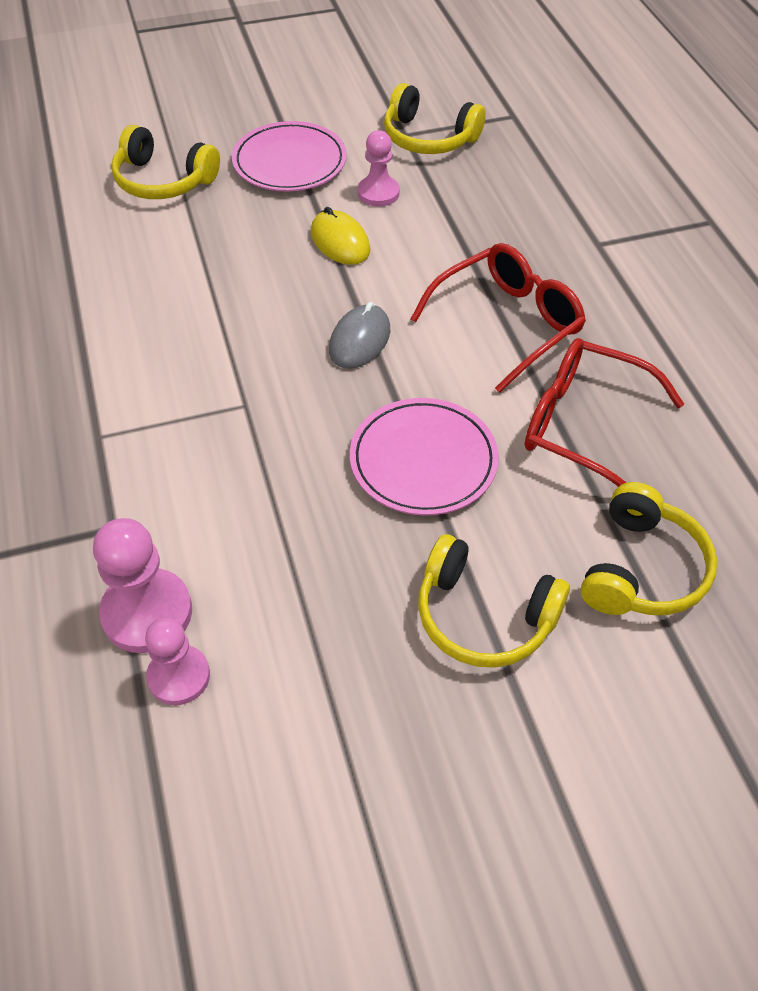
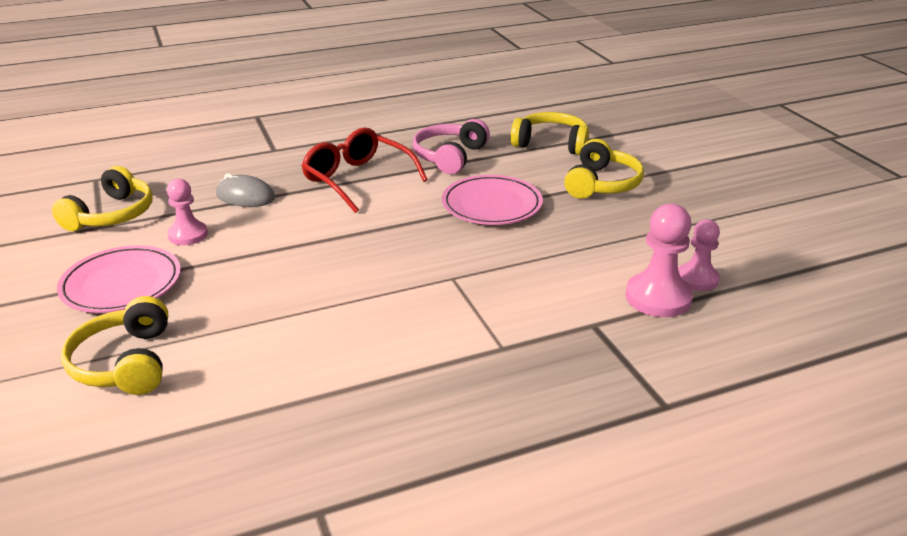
camera: 95 degrees left, 20 degrees down
(163, 181) = (125, 363): yellow headphones -> yellow headphones turned 150 degrees clockwise
(340, 242) = (253, 249): yellow mouse -> none
(360, 340) = (377, 233): grey mouse -> grey mouse (245, 196)
(583, 425) = (449, 156): red glasses -> pink headphones

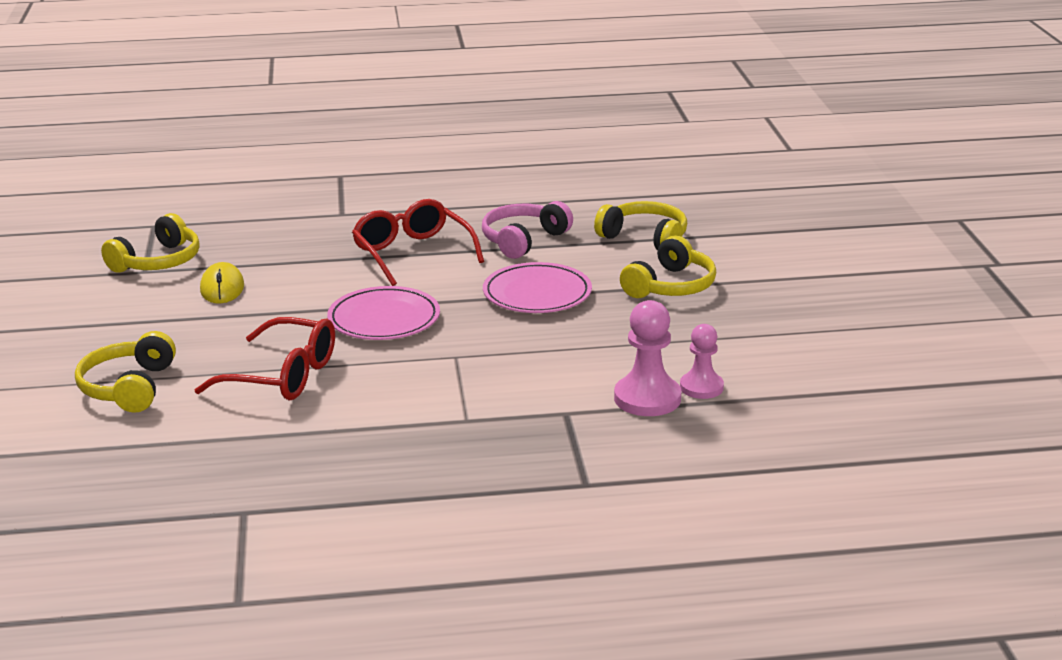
camera: 15 degrees right, 5 degrees down
(121, 284) = (146, 324): pink plate -> pink plate (384, 319)
(188, 235) = (222, 288): pink pawn -> yellow mouse
(245, 196) = (292, 258): grey mouse -> none
(290, 324) = (283, 376): none -> red glasses

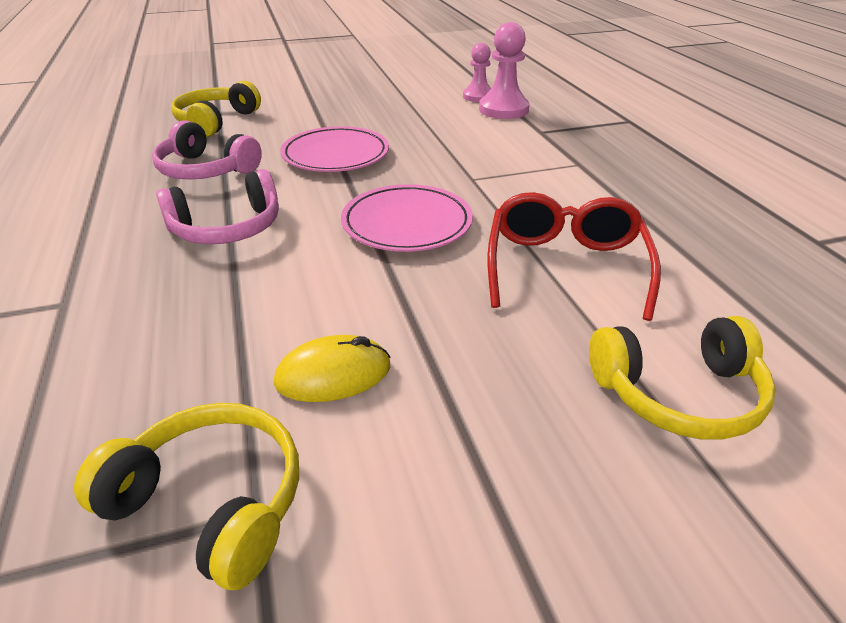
camera: 100 degrees left, 10 degrees up
(412, 253) = (227, 228): red glasses -> pink headphones
(671, 286) = (317, 109): yellow headphones -> none

